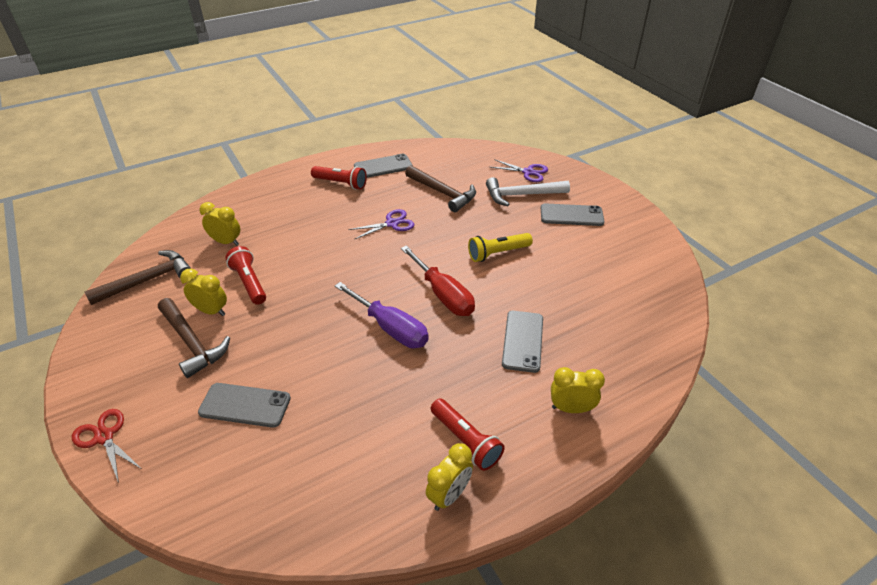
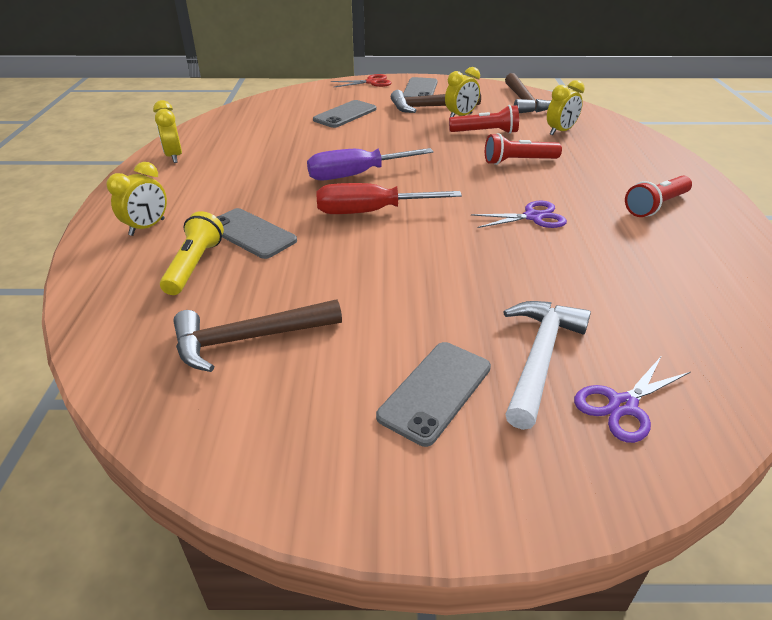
camera: 120 degrees right, 5 degrees down
(383, 167) = (697, 247): grey phone -> grey phone (420, 90)
(392, 224) = (533, 217): purple scissors -> purple scissors turned 105 degrees counterclockwise
(443, 193) = (590, 277): brown hammer -> brown hammer (249, 339)
(466, 441) = (200, 173): red flashlight -> red flashlight (518, 161)
(497, 253) = (405, 272): yellow flashlight -> yellow flashlight (194, 265)

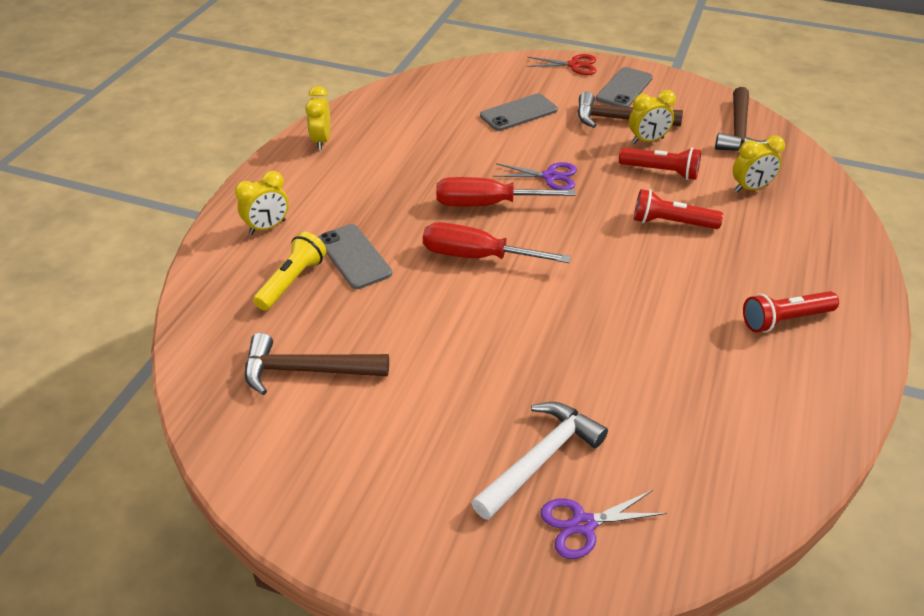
camera: 20 degrees right, 5 degrees up
(355, 175) = (486, 204): purple screwdriver -> red screwdriver
(435, 391) = (432, 463): grey phone -> none
(533, 217) = (638, 302): purple scissors -> purple scissors (550, 177)

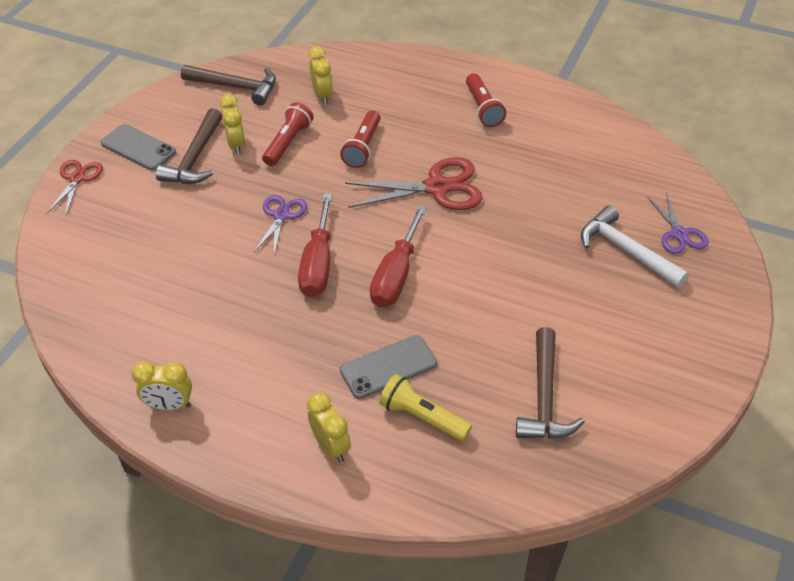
camera: 85 degrees left, 5 degrees up
(518, 113) = (160, 230): grey phone -> none
(619, 282) = (437, 188): none -> red scissors

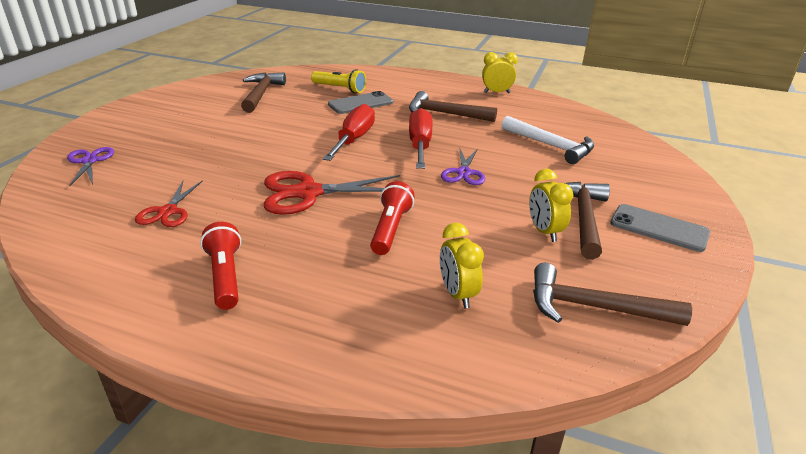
camera: 175 degrees right, 15 degrees down
(77, 179) = (693, 200): red scissors -> red scissors (168, 212)
(270, 337) = (445, 114): none -> brown hammer
(288, 143) = (482, 233): red flashlight -> none
(331, 446) = (394, 82): yellow clock -> none
(626, 251) = (149, 151): white hammer -> white hammer (550, 146)

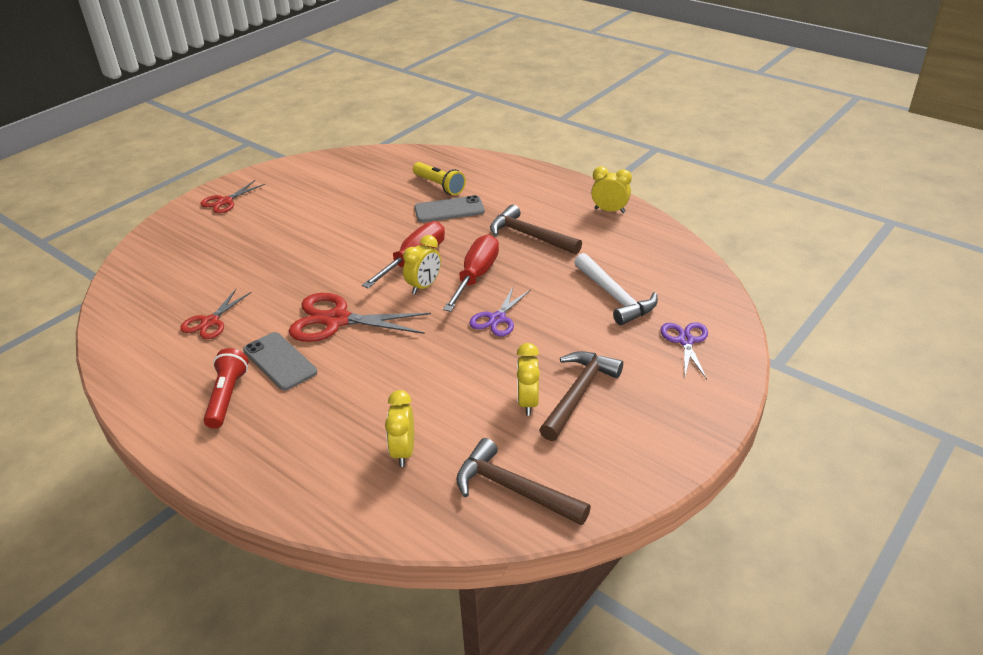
camera: 20 degrees right, 5 degrees up
(90, 161) = (169, 254): purple scissors -> purple scissors (686, 341)
(133, 116) = (225, 201): none -> red scissors
(261, 94) = (356, 184): brown hammer -> none
(377, 157) = (424, 286): none -> yellow clock
(391, 229) = (387, 373): red flashlight -> none
(659, 228) = (647, 419): grey phone -> grey phone (280, 361)

